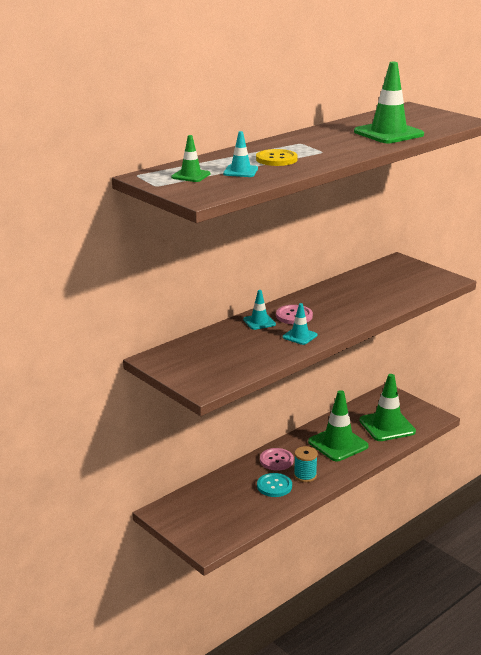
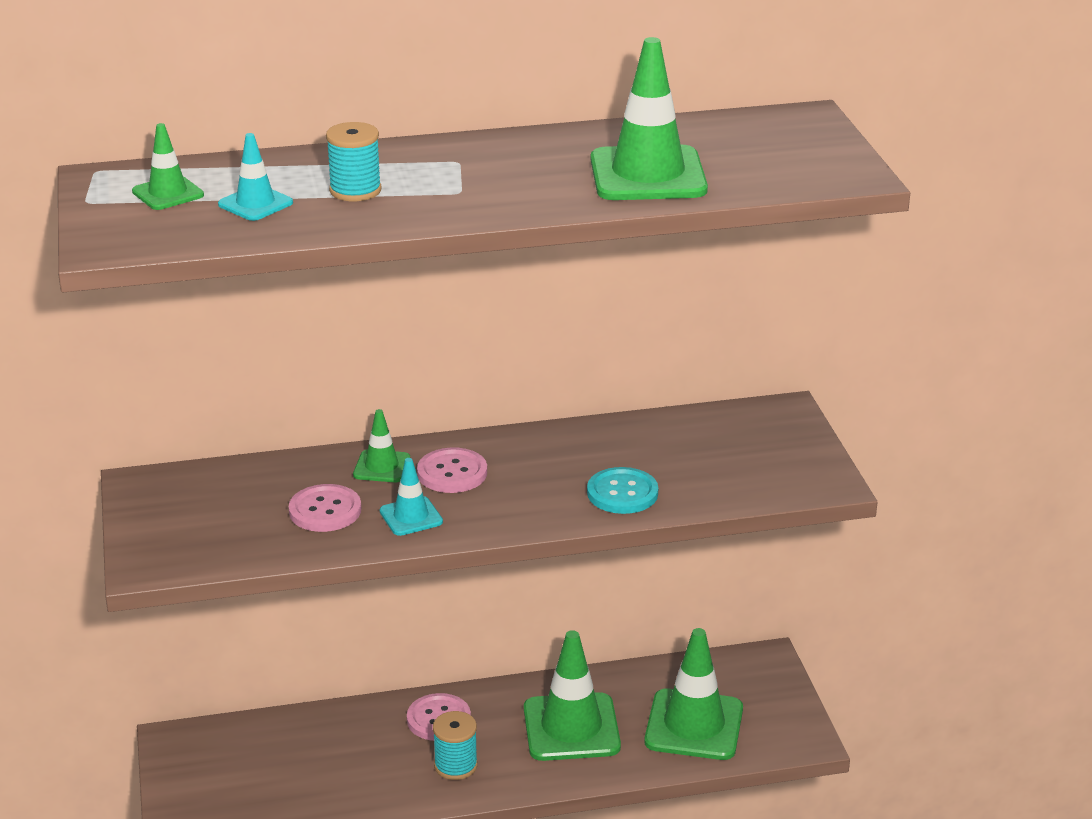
camera: 30 degrees right, 5 degrees up
(257, 344) = (325, 510): none -> pink button
(259, 322) = (381, 467): turquoise traffic cone -> green traffic cone
(274, 486) = (387, 765): turquoise button -> turquoise button (622, 493)
(276, 159) = (355, 190): yellow button -> turquoise spool

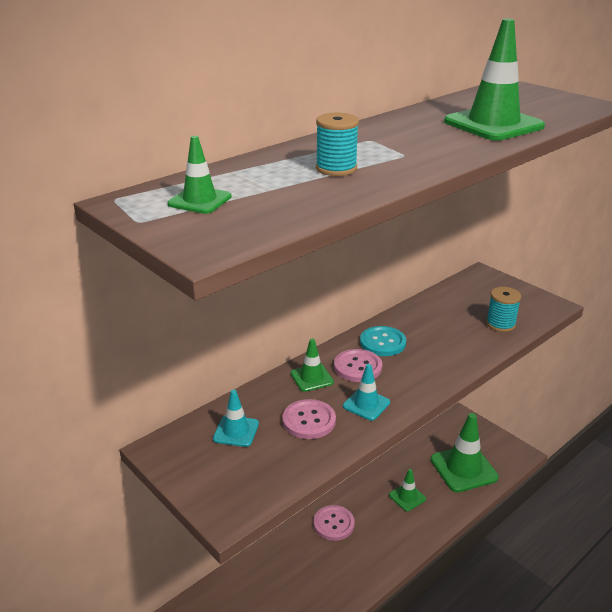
camera: 30 degrees left, 0 degrees up
(255, 204) = (280, 192): turquoise traffic cone -> turquoise traffic cone (236, 431)
(455, 765) = (369, 550): turquoise spool -> turquoise spool (500, 324)
(571, 728) = (407, 497): green traffic cone -> green traffic cone, size x0.51
(622, 493) = (463, 346): turquoise button -> turquoise button (382, 342)

